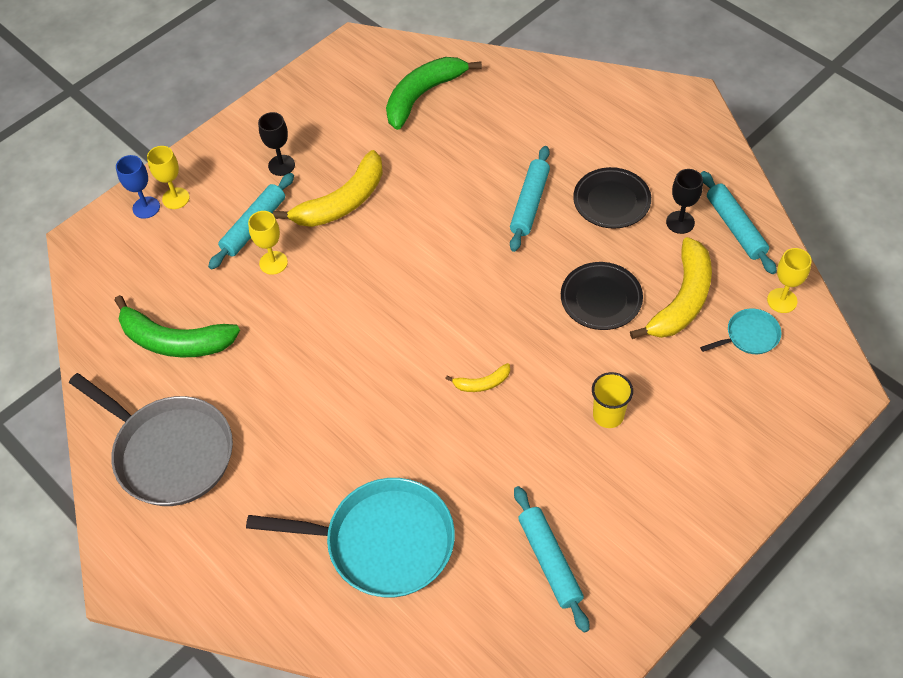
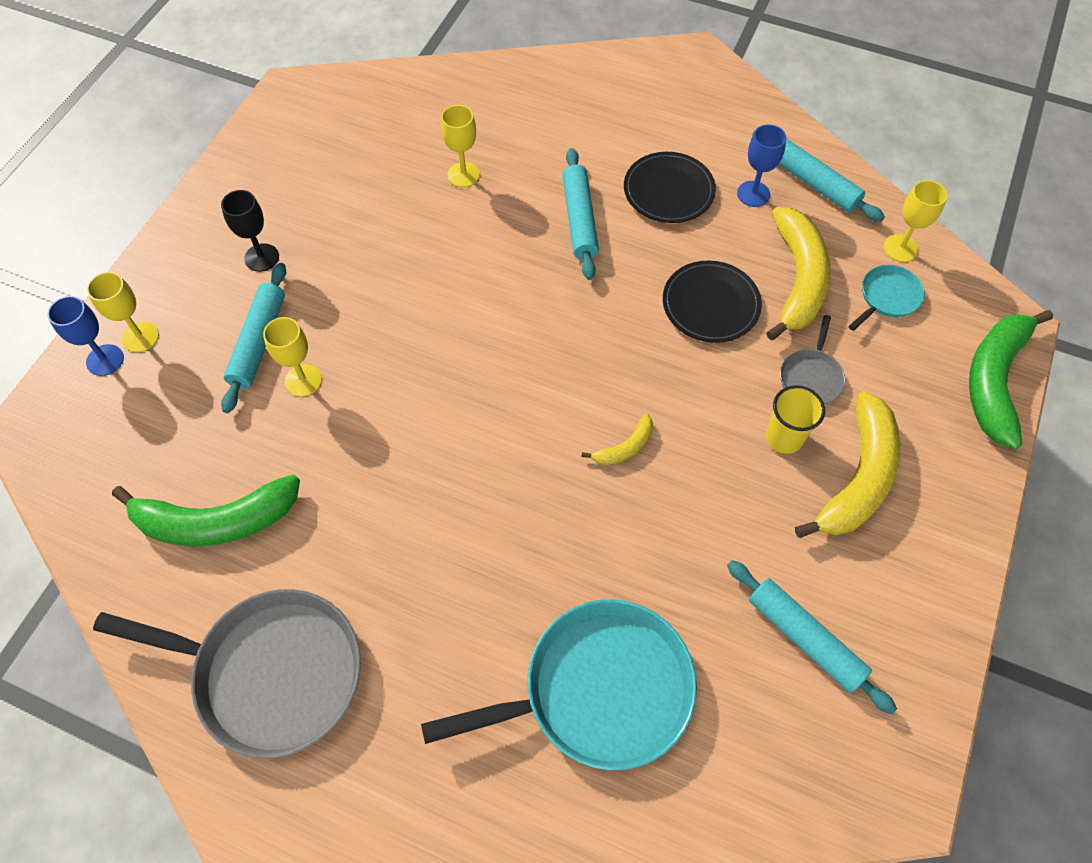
camera: 25 degrees left, 5 degrees up
(342, 202) = (357, 281): yellow banana -> yellow banana (858, 477)
(423, 95) = (399, 129): green banana -> green banana (994, 380)
(456, 144) = (463, 174): none -> yellow goblet
(653, 377) = (811, 377): none -> grey pan
(680, 222) = (753, 194): black goblet -> blue goblet

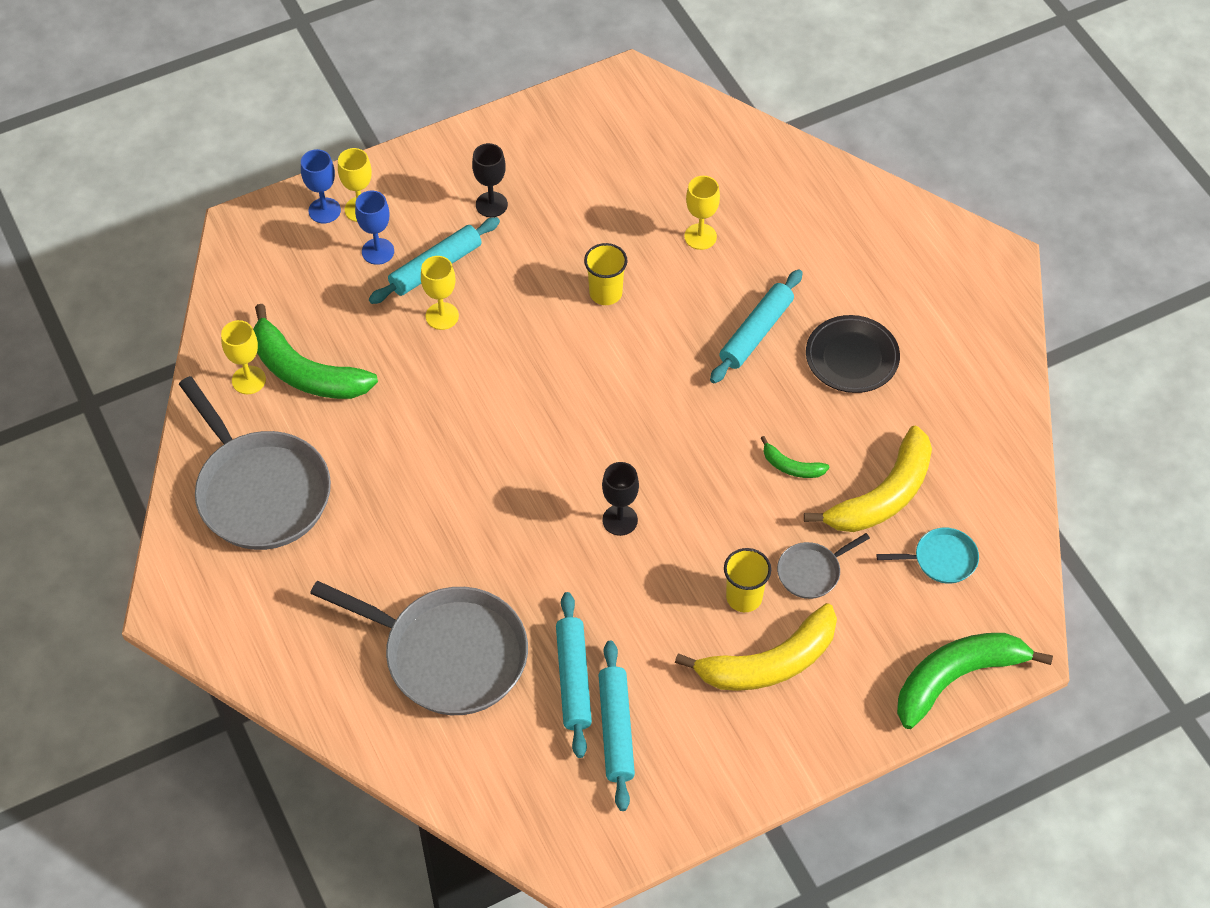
camera: 40 degrees right, 5 degrees down
(429, 267) = (605, 293): none -> yellow cup
(599, 690) = (449, 655): turquoise pan -> grey pan
(624, 447) = (620, 520): yellow banana -> black goblet
(710, 305) = (791, 466): black plate -> green banana
(753, 194) = (920, 406): blue goblet -> blue goblet (378, 251)
(813, 183) = (982, 431): turquoise rolling pin -> turquoise rolling pin (573, 679)
(900, 248) = (997, 531): yellow goblet -> yellow goblet (248, 380)

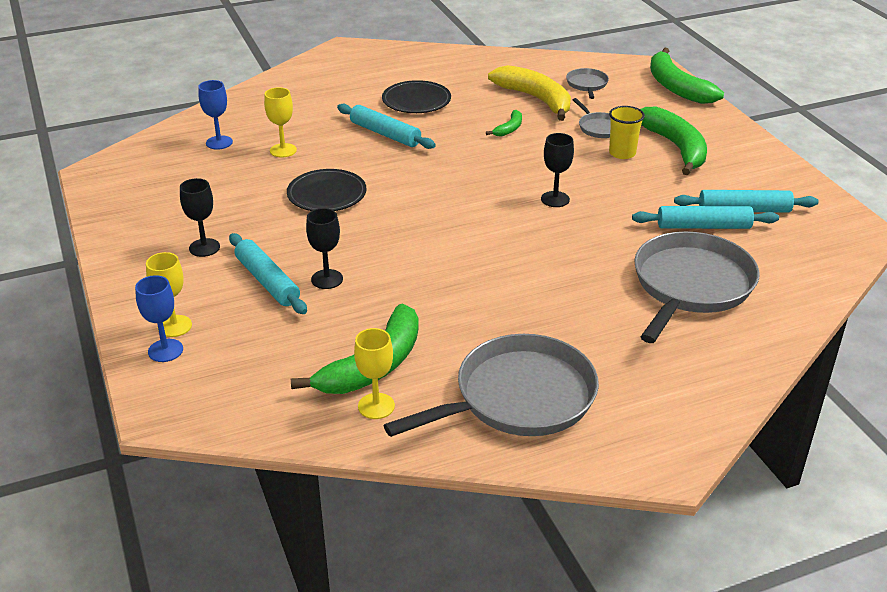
camera: 85 degrees left, 20 degrees down
(378, 251) = (234, 316): blue goblet -> blue goblet (219, 142)
(442, 316) = (327, 279): yellow goblet -> black goblet
(605, 293) = (327, 195): yellow cup -> black plate
(769, 663) = (676, 147): yellow banana -> green banana
(941, 559) = (587, 84): turquoise pan -> grey pan

